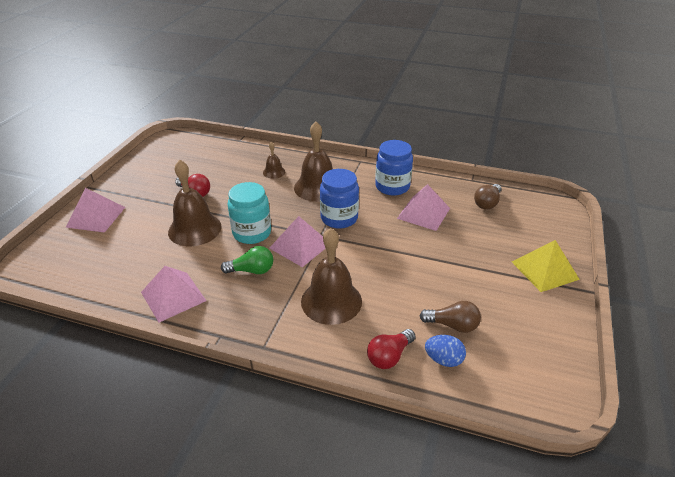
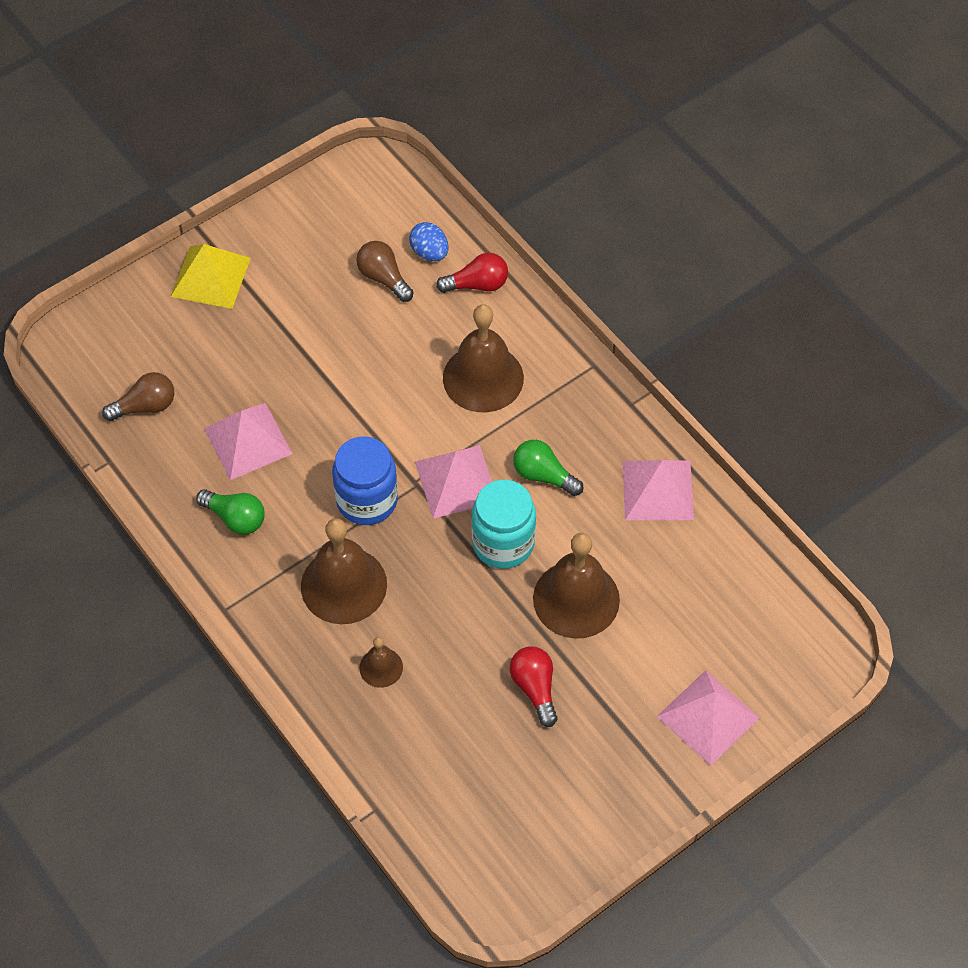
camera: 145 degrees left, 20 degrees up
(392, 186) = (235, 518): blue jar -> green light bulb

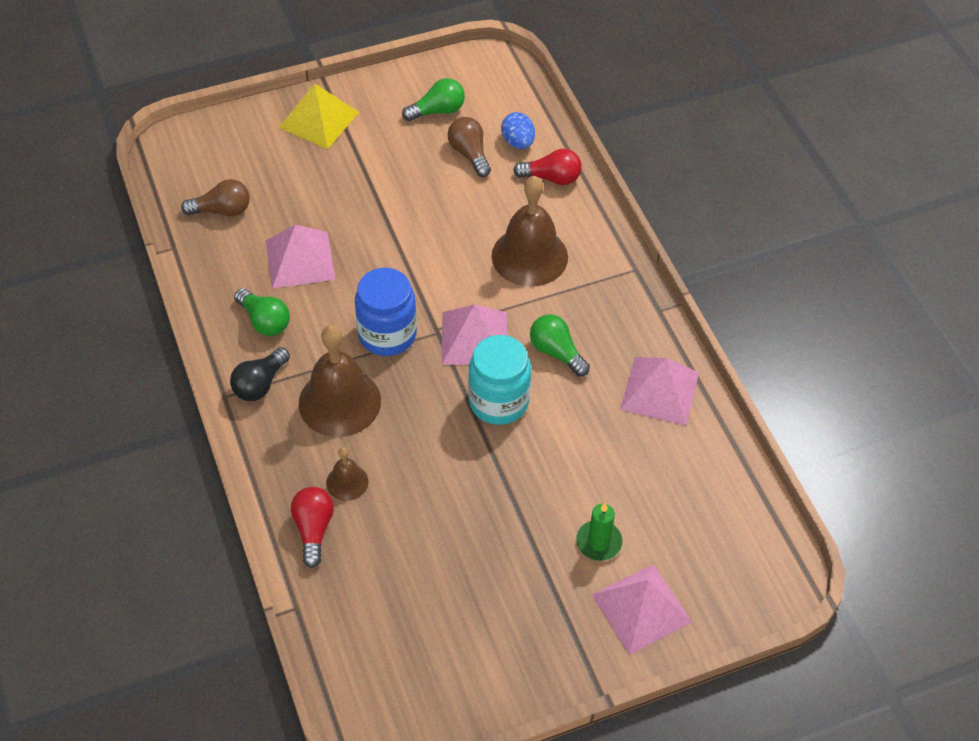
camera: 15 degrees right, 5 degrees down
(256, 587) = (260, 384): none -> black light bulb
(333, 236) = (437, 111): none -> green light bulb
(535, 688) = (483, 538): red light bulb -> red light bulb (313, 529)
(576, 599) = (550, 468): brown bell -> none
(647, 662) = (598, 542): none -> green candle

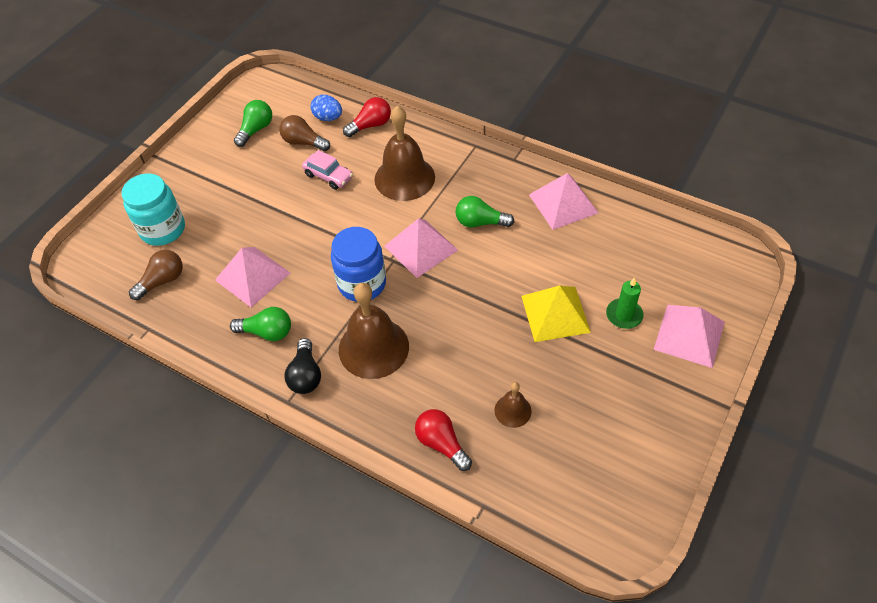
camera: 35 degrees left, 0 degrees up
(319, 120) = (177, 182): yellow pyramid -> yellow pyramid (555, 314)
(347, 482) = (432, 395): brown bell -> brown bell (512, 410)
(459, 205) = (328, 176): none -> pink car
(498, 401) = (476, 275): turquoise jar -> turquoise jar (163, 229)

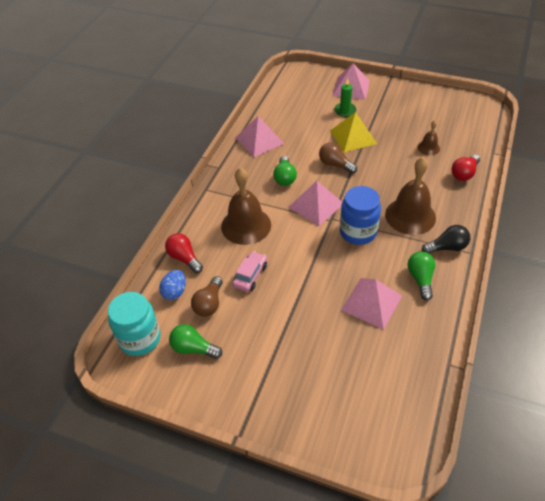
camera: 100 degrees left, 5 degrees down
(162, 281) = (397, 370): brown light bulb -> brown light bulb (335, 165)
(163, 229) = (338, 391): turquoise jar -> turquoise jar (140, 339)

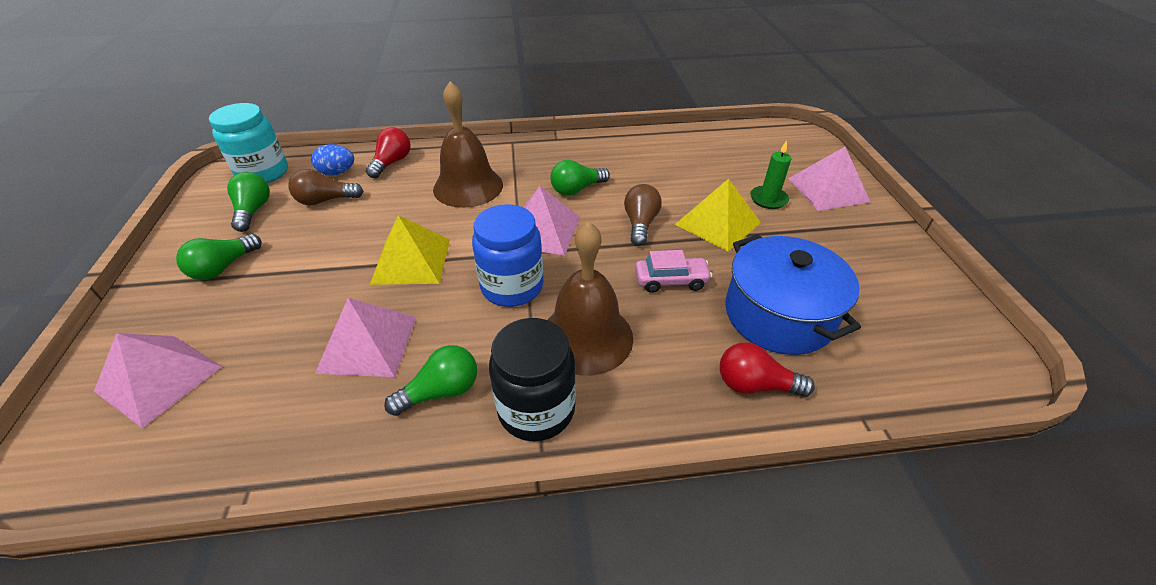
camera: 60 degrees right, 5 degrees down
(250, 275) = (382, 216): pink car -> pink car (671, 280)
(256, 369) = (223, 267): none -> green light bulb
(259, 140) = (631, 150): pink pyramid -> pink pyramid (159, 378)
(308, 270) = (411, 261): none -> yellow pyramid
(428, 148) = (778, 314): brown bell -> blue pot
(447, 247) = (536, 409): black light bulb -> black jar

